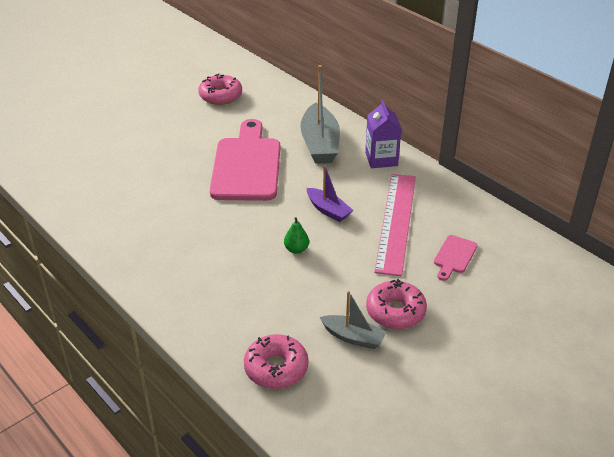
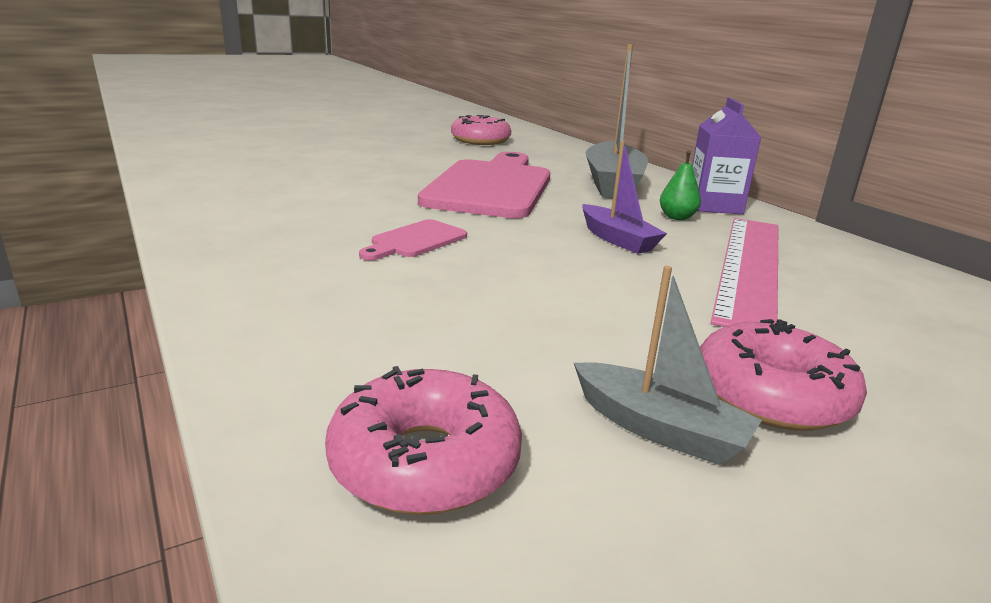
camera: 10 degrees right, 15 degrees down
(296, 249) = (546, 272): green pear -> green pear (677, 217)
(454, 256) = (892, 325): pink cutting board -> pink cutting board (415, 241)

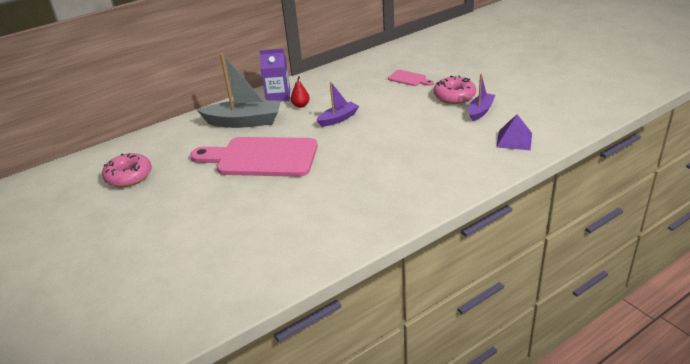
camera: 90 degrees left, 10 degrees up
(415, 241) = (361, 167): pink cutting board -> pink cutting board (409, 79)
(425, 462) = (514, 140): pink donut -> purple pyramid
(658, 428) = (480, 111): grey boat -> purple boat
(677, 217) = (301, 105): green pear -> red pear
(750, 267) = (359, 93): pink ruler -> none

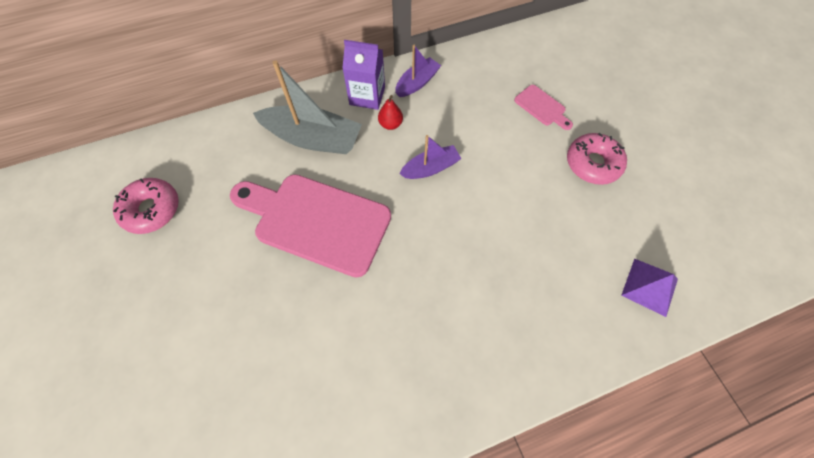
camera: 10 degrees right, 30 degrees up
(480, 111) = (619, 208): purple boat -> purple boat (417, 83)

